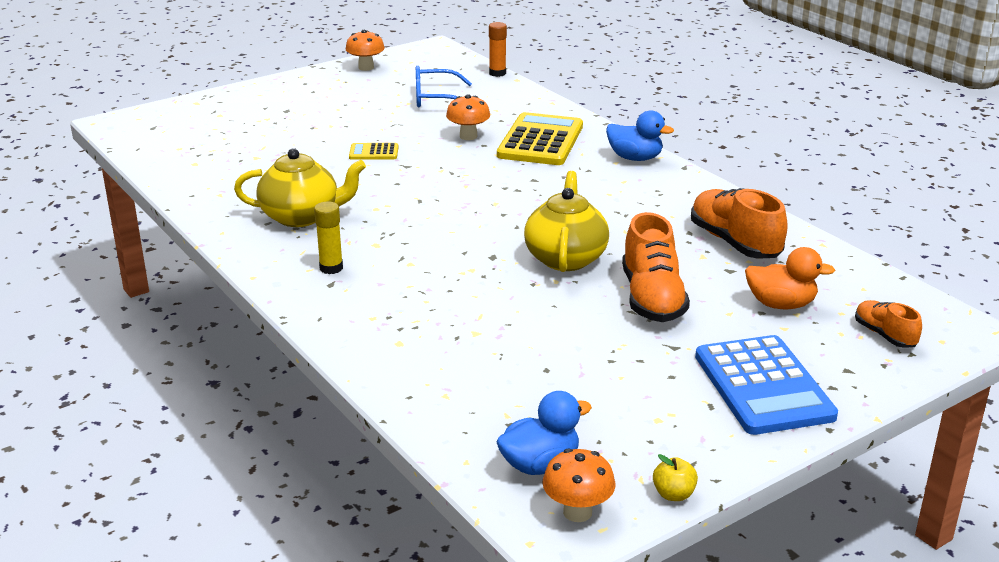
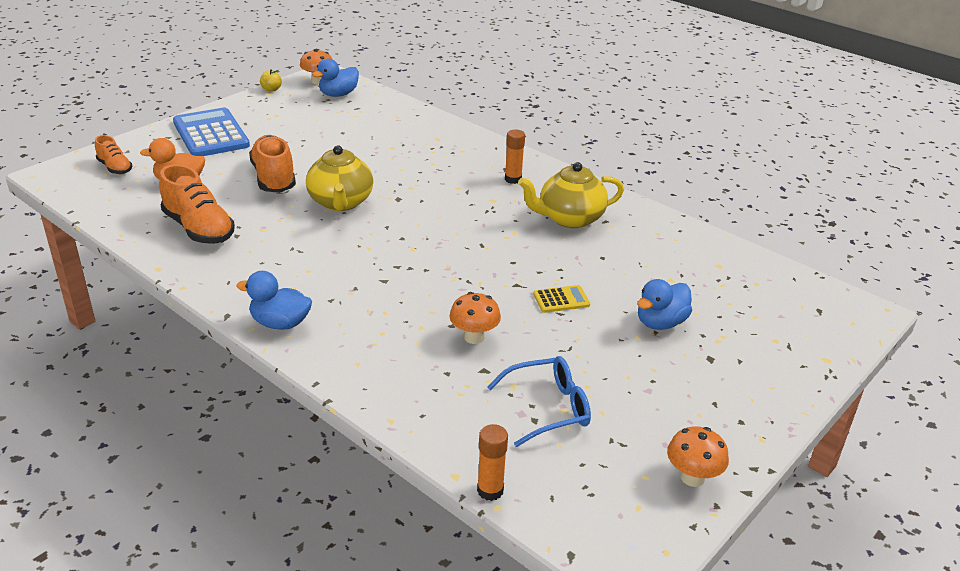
camera: 165 degrees right, 5 degrees up
(301, 131) = (660, 323): none -> blue duck
(331, 268) = (513, 179): yellow glue stick -> orange glue stick
(541, 141) = (389, 339): yellow calculator -> none

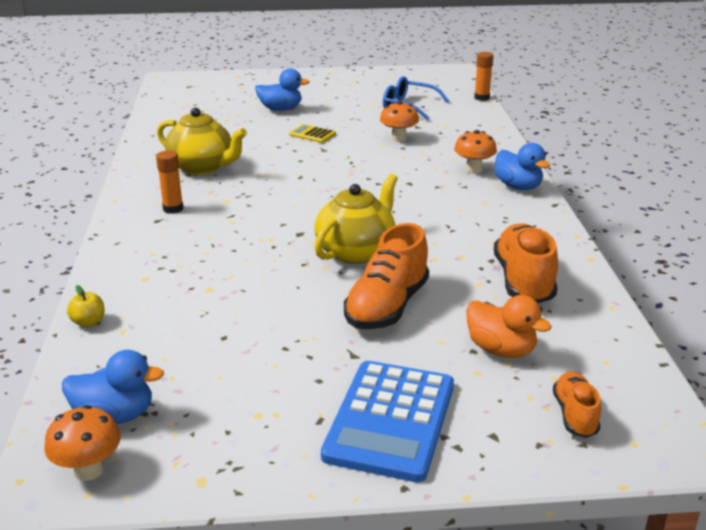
camera: 135 degrees left, 5 degrees down
(271, 89) = (184, 489): yellow apple -> yellow apple (88, 322)
(692, 477) = (384, 75): orange mushroom -> orange mushroom (473, 170)

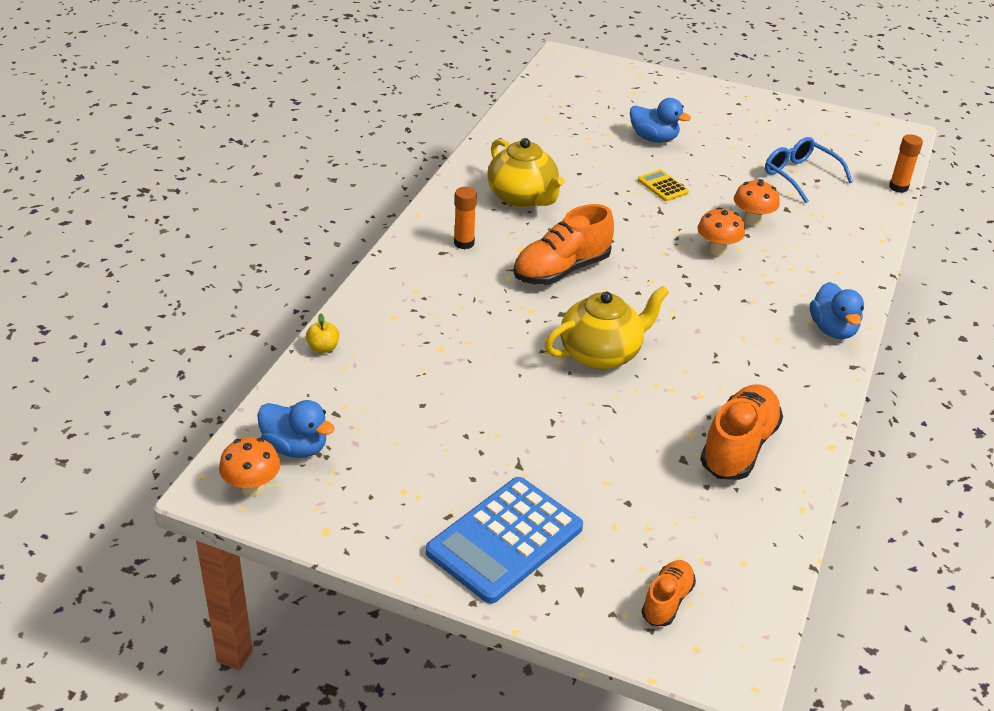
camera: 25 degrees right, 10 degrees up
(387, 306) = (585, 426): orange shoe -> orange shoe (561, 270)
(473, 170) = (801, 291): orange mushroom -> orange mushroom (717, 250)
(501, 350) = (654, 512): orange duck -> none

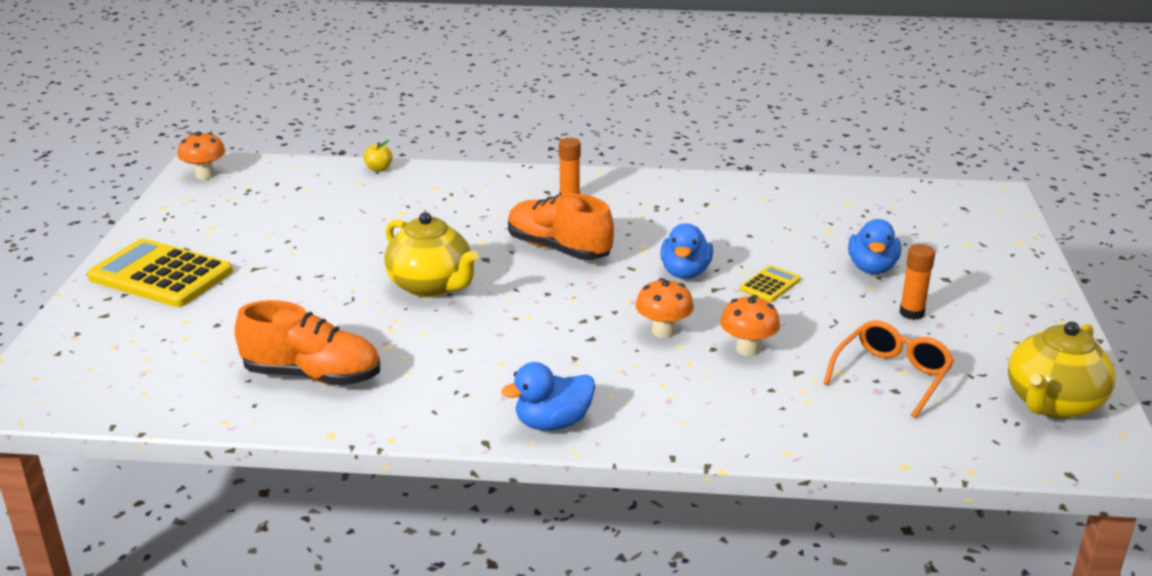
camera: 75 degrees right, 10 degrees down
(295, 447) = (253, 181): blue duck -> blue duck (685, 272)
(504, 540) = (161, 275): blue calculator -> yellow calculator
(523, 198) = (673, 213): yellow teapot -> yellow teapot (1052, 403)
(667, 601) = (92, 357): orange shoe -> none
(800, 176) = (891, 376): blue glasses -> orange glasses
(898, 187) = (946, 462): orange glue stick -> orange glue stick (911, 313)

